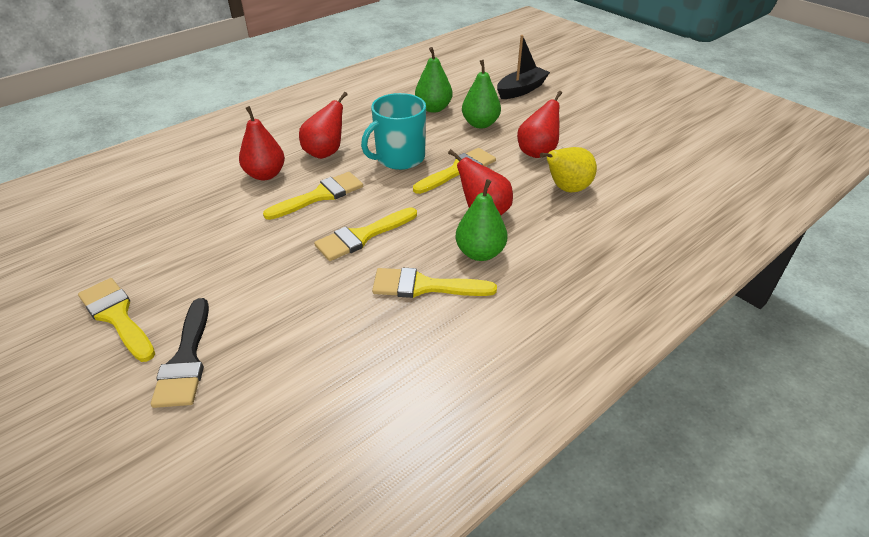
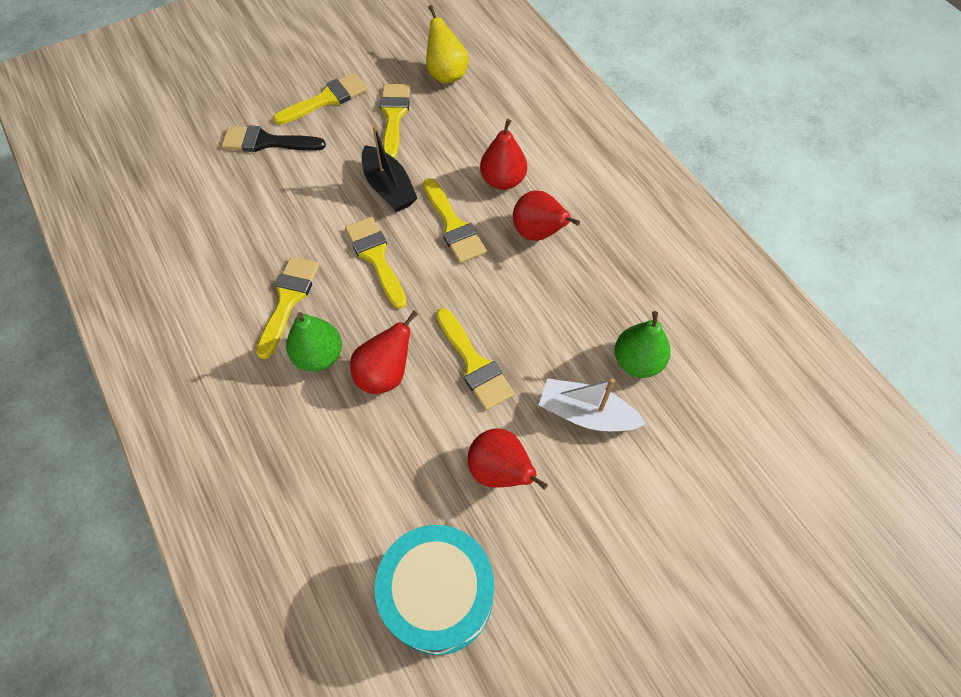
camera: 100 degrees right, 20 degrees up
(164, 253) = (394, 116): none -> yellow brush
(399, 158) = (513, 305): turquoise mug -> none
(480, 124) = (586, 414): green pear -> white boat
(521, 90) = (691, 501): black boat -> black boat (389, 188)
(566, 189) = (407, 480): yellow pear -> yellow pear (446, 74)
(634, 166) = (438, 595): none -> turquoise drum

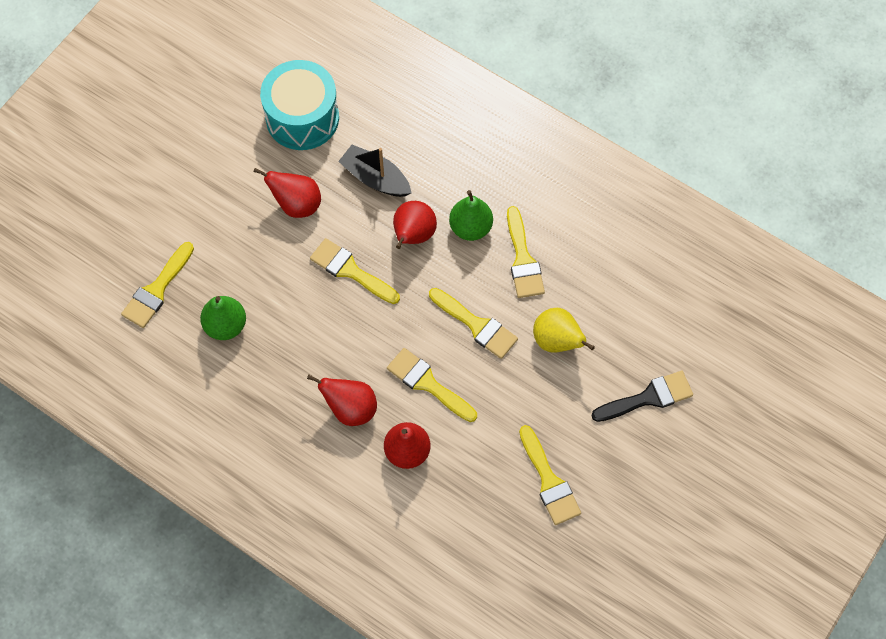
camera: 155 degrees right, 5 degrees up
(326, 99) = (627, 473): yellow brush -> yellow brush (157, 289)
(389, 188) = (506, 397): black boat -> black boat (375, 178)
(446, 74) = (528, 561): yellow pear -> yellow pear (557, 341)
(586, 414) = (251, 268): white boat -> none

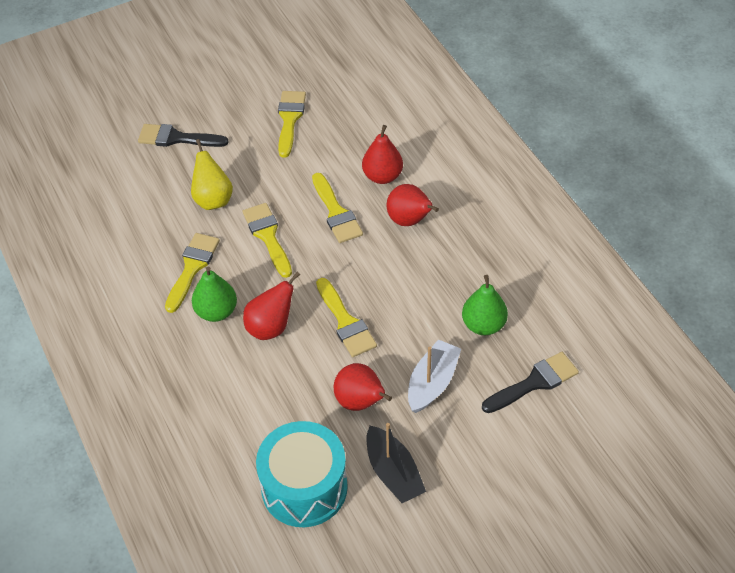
camera: 150 degrees left, 15 degrees down
(157, 289) = (534, 382): yellow brush -> black brush
(245, 249) = (432, 383): none -> white boat
(375, 178) = (271, 393): black boat -> black boat (393, 473)

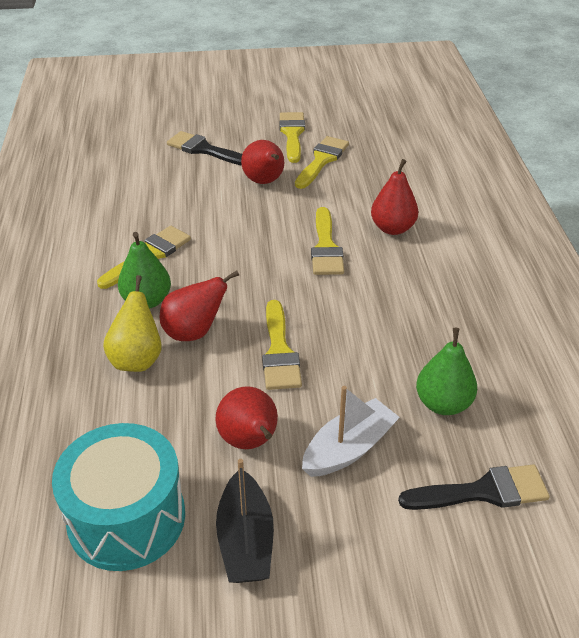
camera: 20 degrees right, 10 degrees down
(213, 199) = (207, 204): yellow pear -> yellow pear (137, 359)
(268, 236) = (242, 249): yellow brush -> yellow brush (292, 134)
(410, 221) = (403, 275): red pear -> red pear (264, 182)

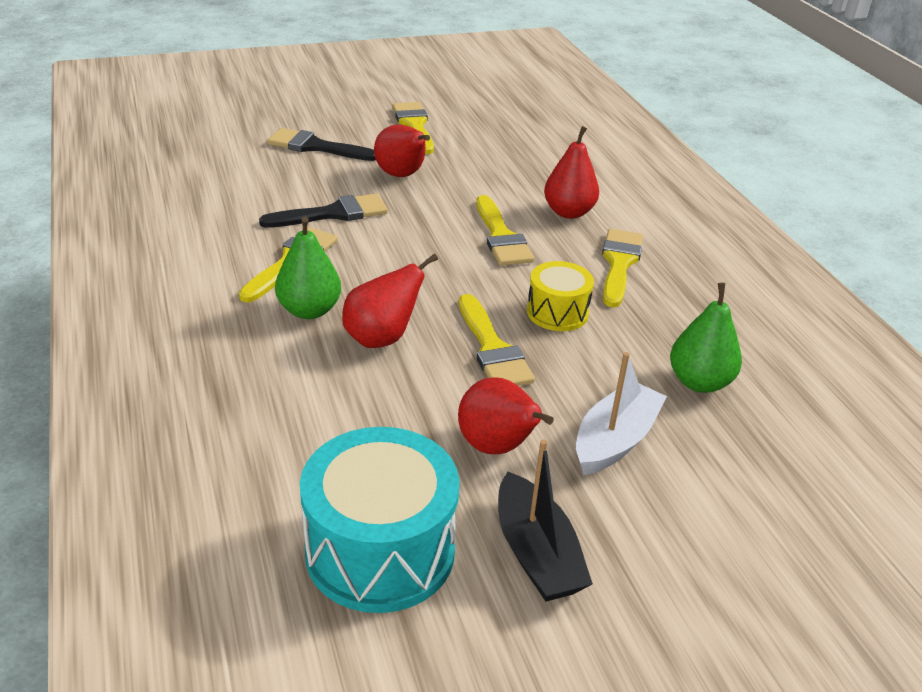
camera: 15 degrees left, 5 degrees down
(137, 359) = (323, 374): yellow pear -> none
(322, 160) = (460, 150): yellow brush -> yellow brush (619, 263)
(346, 324) = (557, 312): none -> yellow drum
(483, 492) = (780, 465): black brush -> black brush (333, 214)

